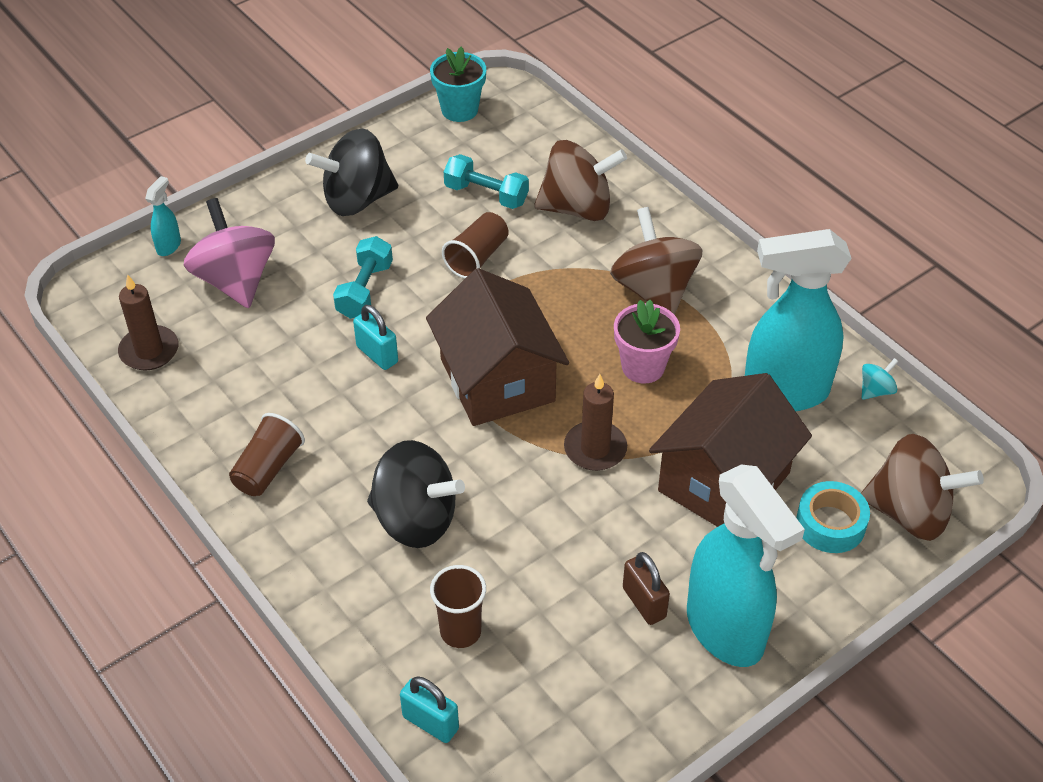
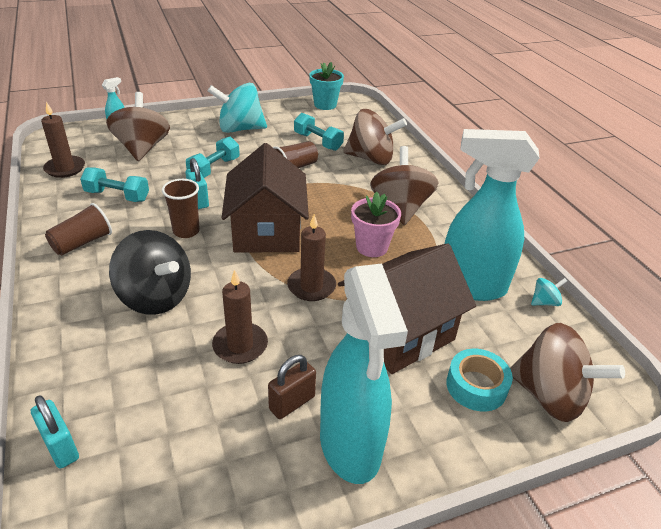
camera: 15 degrees right, 10 degrees down
(235, 280) = (142, 148): pink spinning top -> brown spinning top
(260, 379) = (117, 196): none -> turquoise dumbbell
(357, 200) = (240, 129): black spinning top -> turquoise spinning top
(460, 631) = (134, 382): brown cup -> brown cup (186, 231)
(552, 552) = (240, 345): none -> brown candle
(644, 603) = (292, 403): brown padlock -> brown padlock turned 60 degrees clockwise

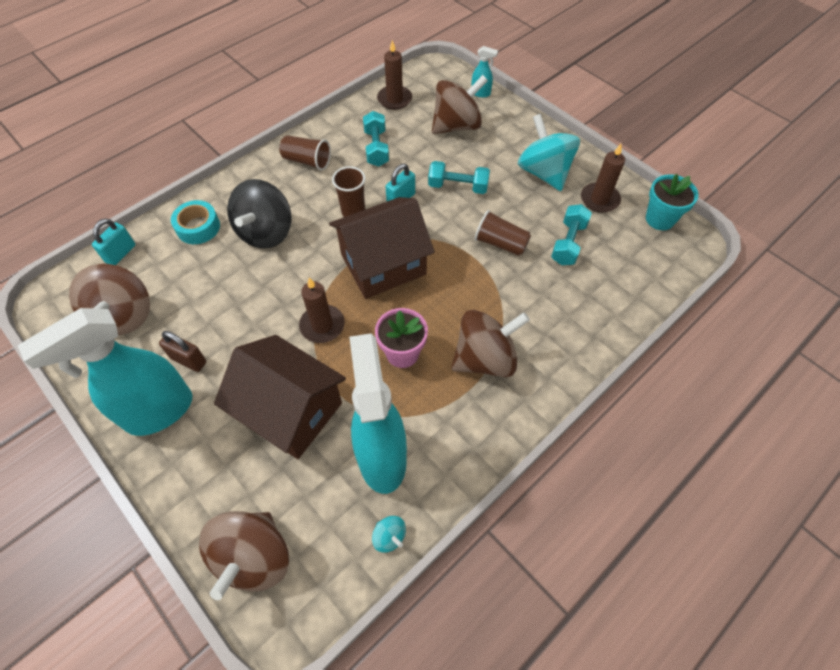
camera: 70 degrees right, 20 degrees up
(240, 345) = (235, 305): brown candle -> brown candle (599, 199)
(371, 158) = (568, 302): brown spinning top -> brown spinning top (124, 316)
(476, 386) = (246, 489): turquoise tape -> turquoise tape (198, 227)

